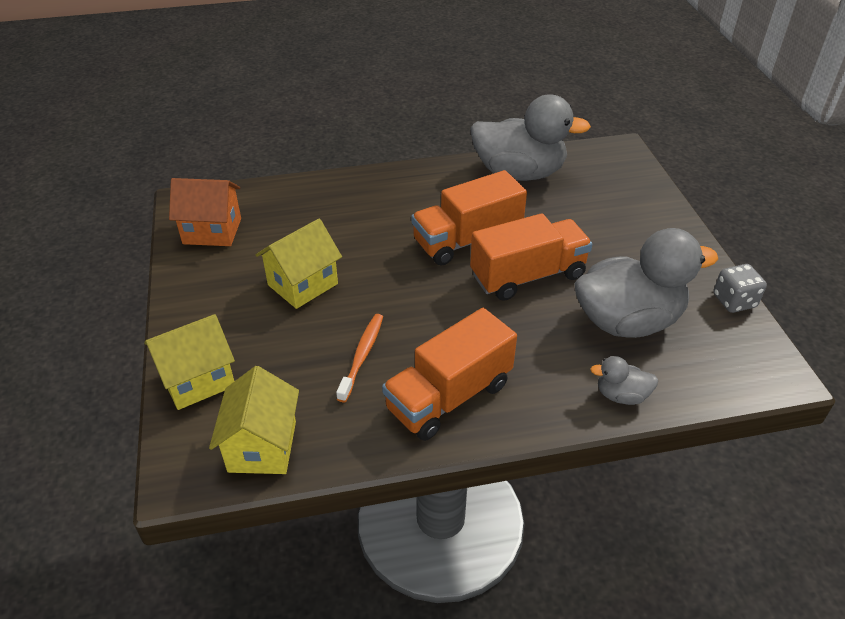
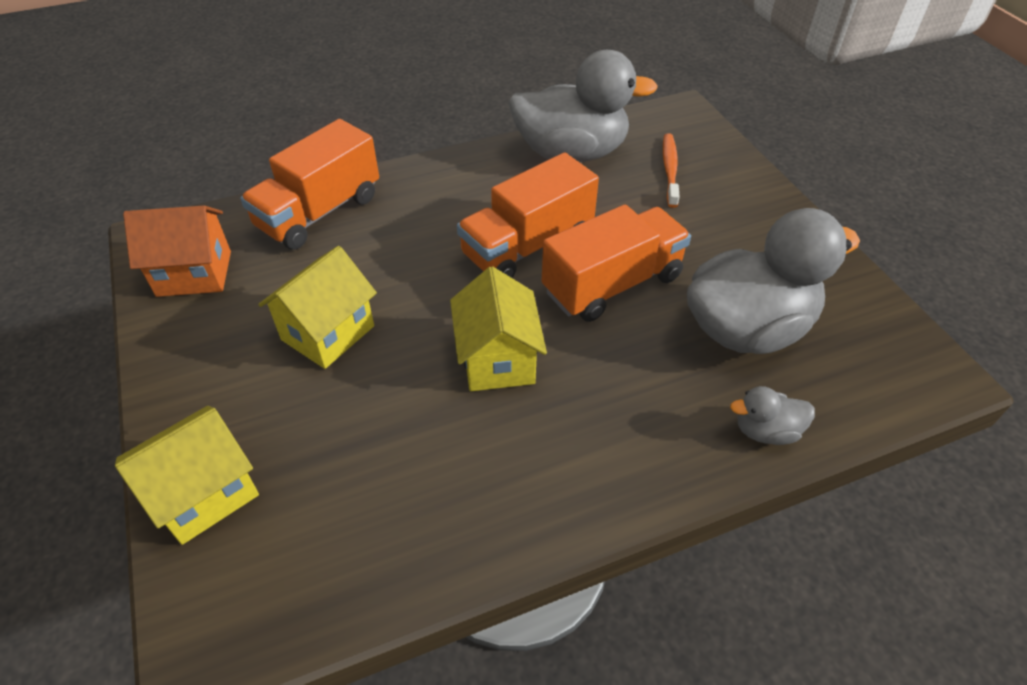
camera: 10 degrees left, 5 degrees up
(262, 446) = (311, 582): yellow house -> yellow house (497, 359)
(362, 356) = (425, 424): orange toothbrush -> orange toothbrush (670, 170)
(449, 396) = (550, 466): orange truck -> orange truck (319, 212)
(734, 301) = (863, 285): grey dice -> none

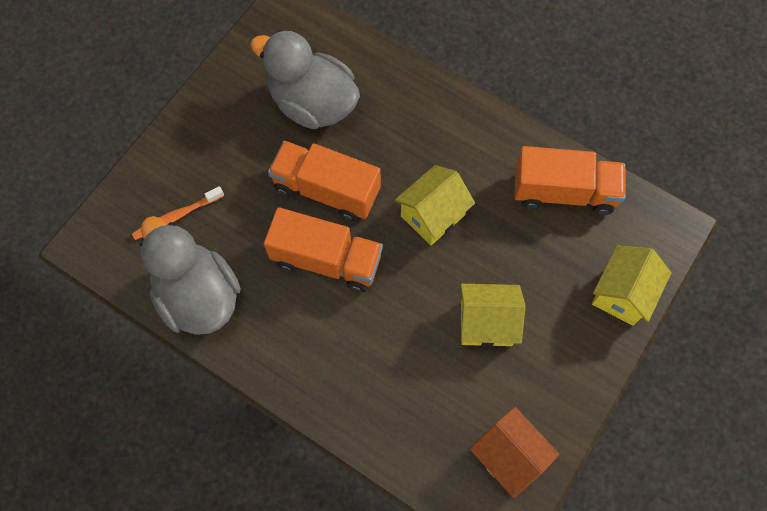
camera: 125 degrees left, 20 degrees up
(205, 494) = (622, 294): yellow house -> yellow house turned 75 degrees counterclockwise
(319, 212) = (392, 426): orange truck -> orange truck (563, 192)
(765, 431) = (383, 68): grey duck -> none

